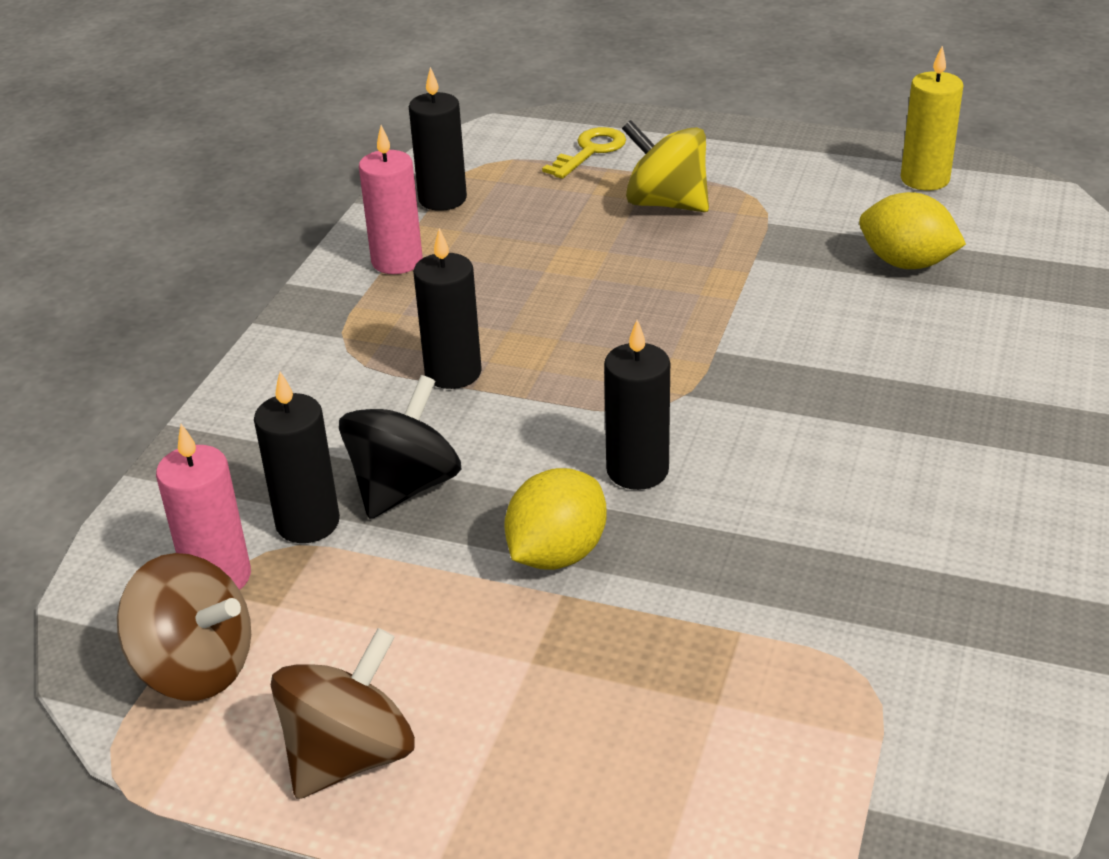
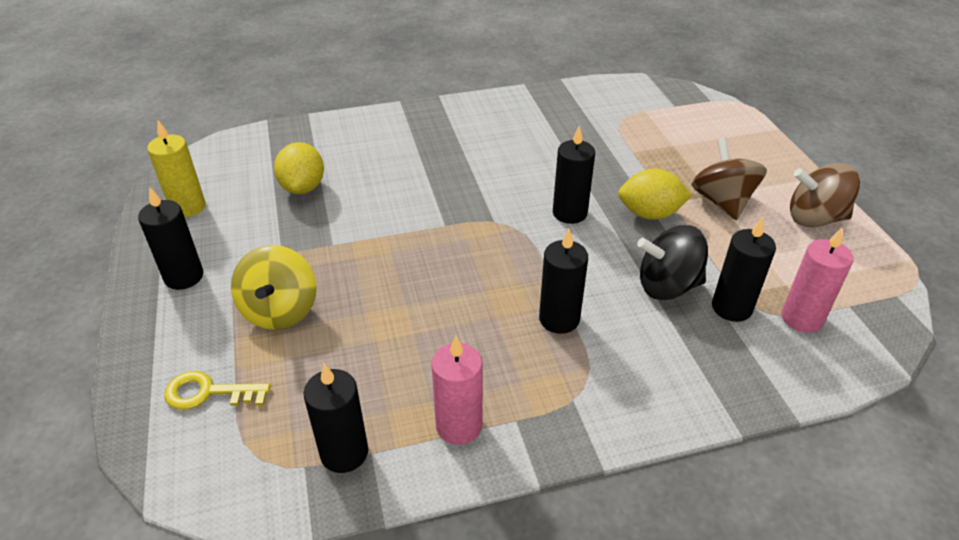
camera: 125 degrees left, 5 degrees up
(195, 668) = (848, 289): brown spinning top -> brown spinning top (722, 201)
(781, 160) = (184, 277): none -> black candle

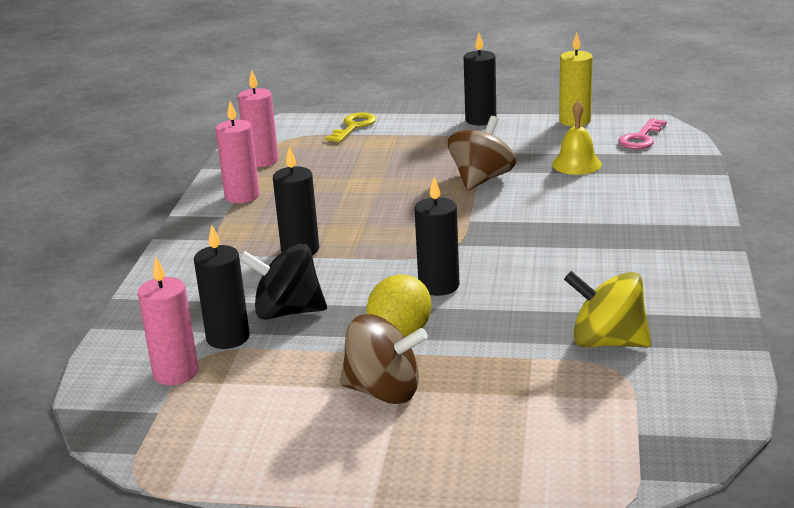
camera: 115 degrees right, 15 degrees down
(234, 161) = (641, 138): none -> pink key
(280, 311) = (412, 149): yellow spinning top -> yellow spinning top (607, 342)
(303, 187) = (576, 164): yellow lemon -> yellow bell
(344, 453) = (262, 161): black candle -> pink candle
(667, 286) = (287, 312): black spinning top -> black spinning top turned 105 degrees counterclockwise
(814, 218) = (297, 452): brown spinning top -> brown spinning top (481, 179)

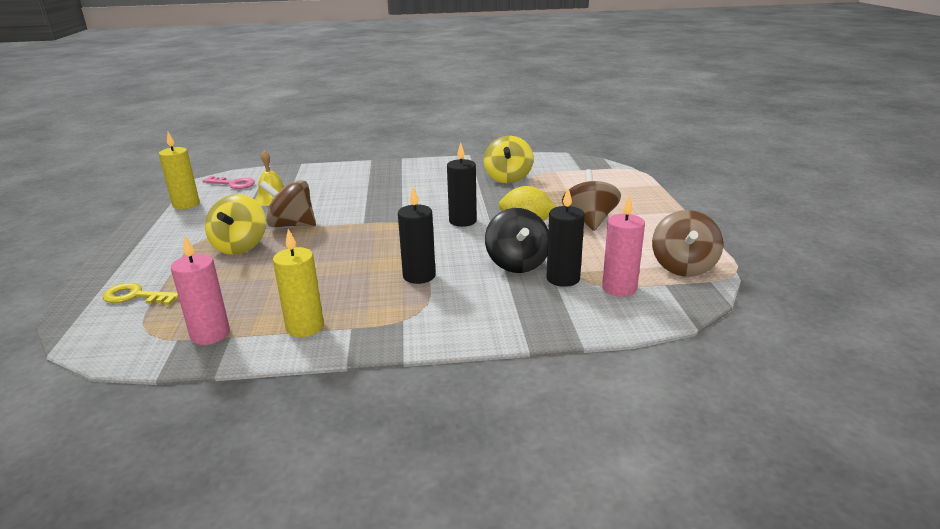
camera: 105 degrees left, 0 degrees up
(187, 440) = (683, 267): none -> brown spinning top
(242, 196) = (305, 327): pink candle -> yellow candle
(435, 158) = (240, 246): none -> yellow spinning top
(480, 120) = (159, 238): black candle -> none

